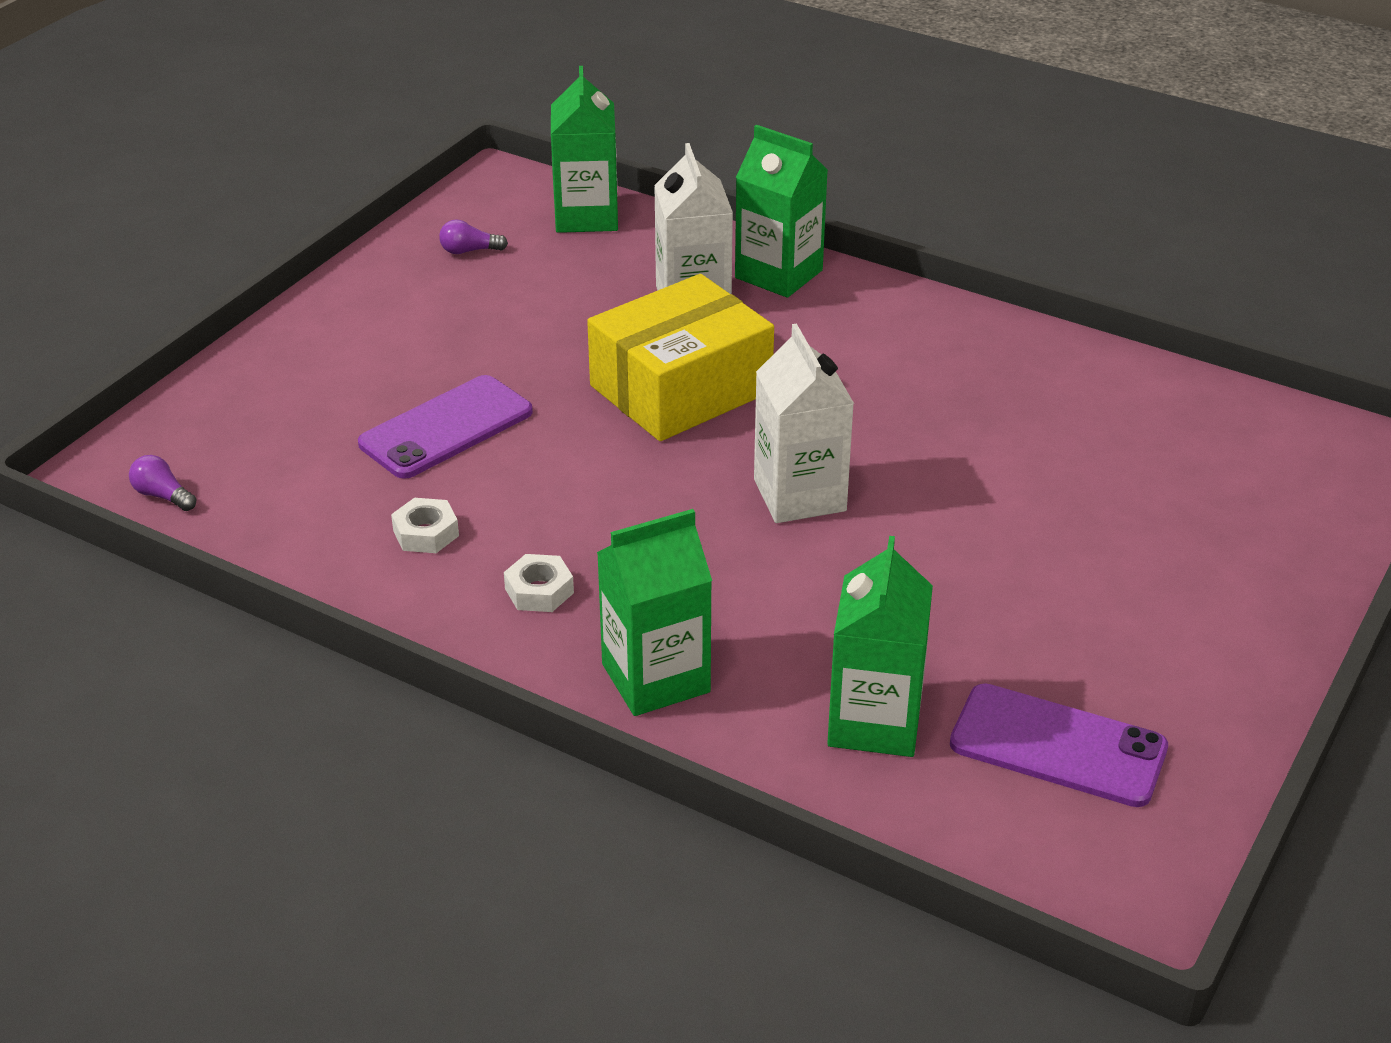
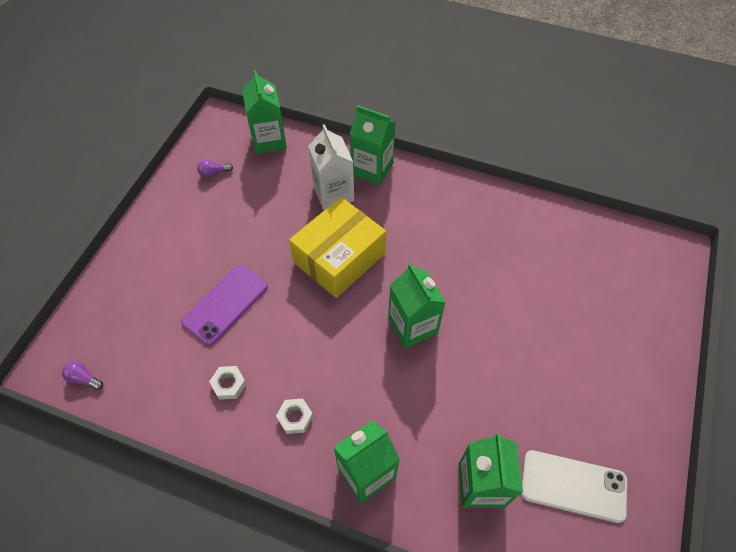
camera: 10 degrees left, 20 degrees up
(799, 495) = (412, 326): white carton -> green carton
(1058, 746) = (573, 486): purple phone -> white phone

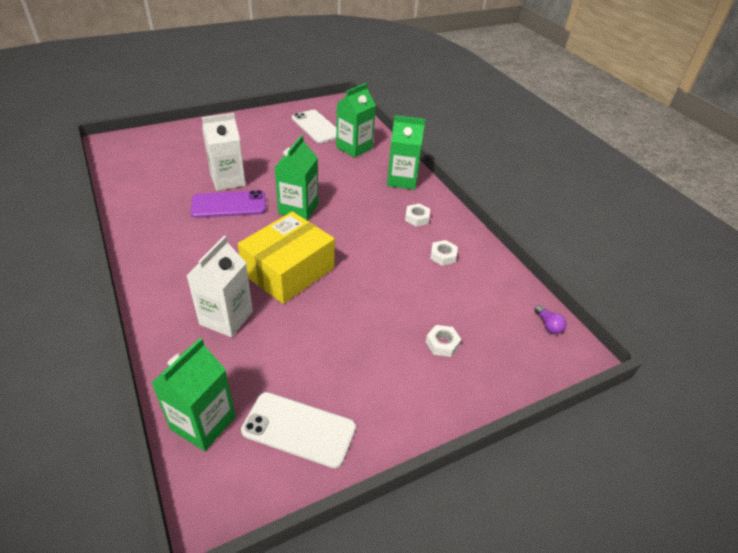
camera: 140 degrees left, 15 degrees down
(166, 290) = (442, 344): none -> white nut
(214, 173) = (299, 429): purple light bulb -> white phone
(225, 304) = (403, 300): purple phone -> purple phone (229, 205)
(339, 258) = (288, 271): yellow box -> yellow box turned 45 degrees counterclockwise
(372, 169) = (168, 313): green carton -> none
(516, 302) = (228, 180): none -> white carton

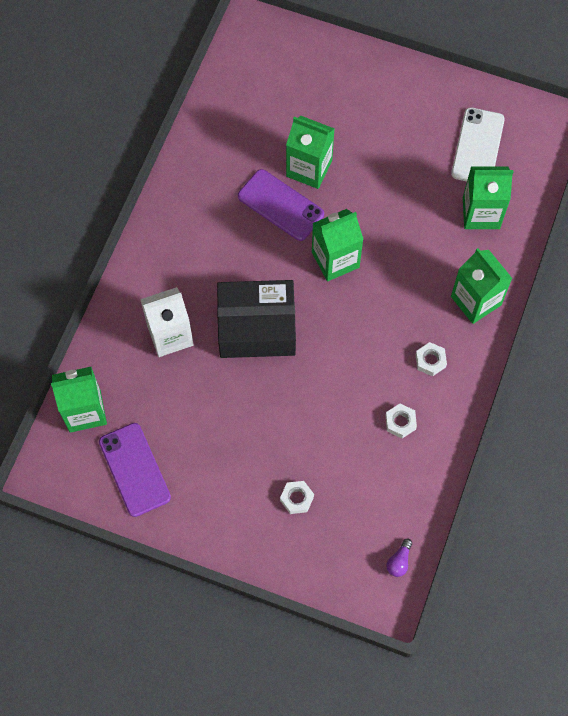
camera: 50 degrees right, 25 degrees up
(228, 180) = (309, 168): white carton -> green carton
(288, 271) = (257, 327): yellow box -> black box
(299, 429) = (134, 469): white phone -> purple phone

